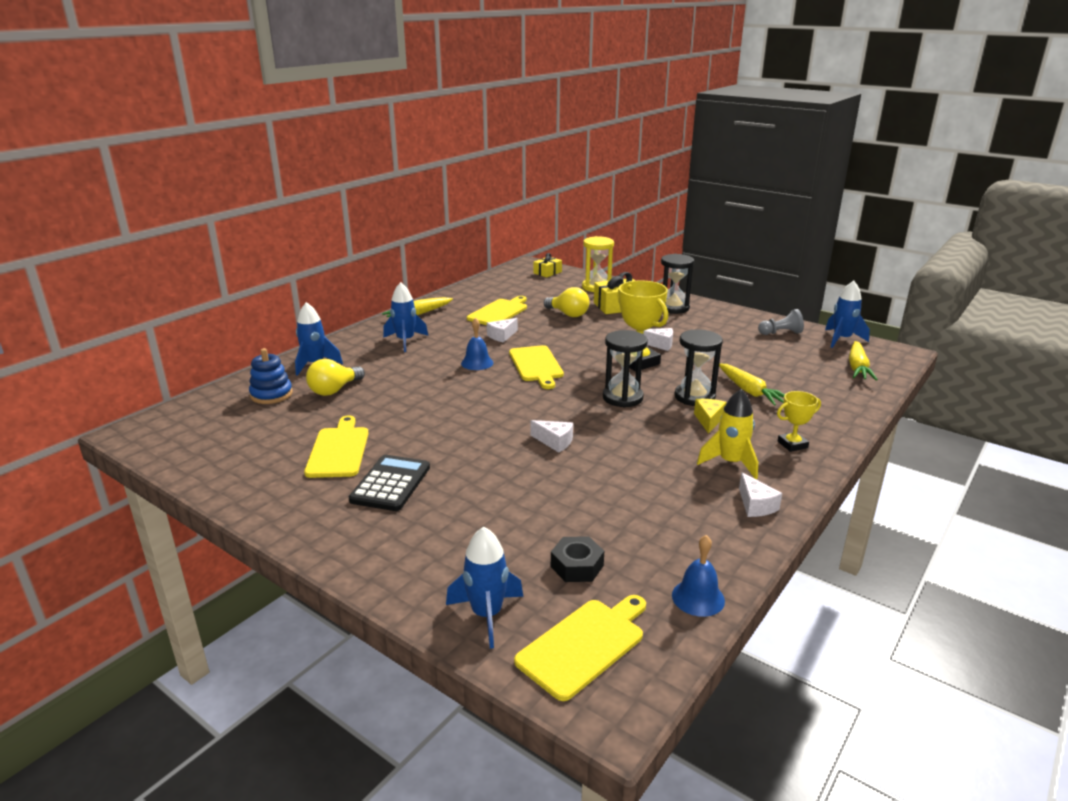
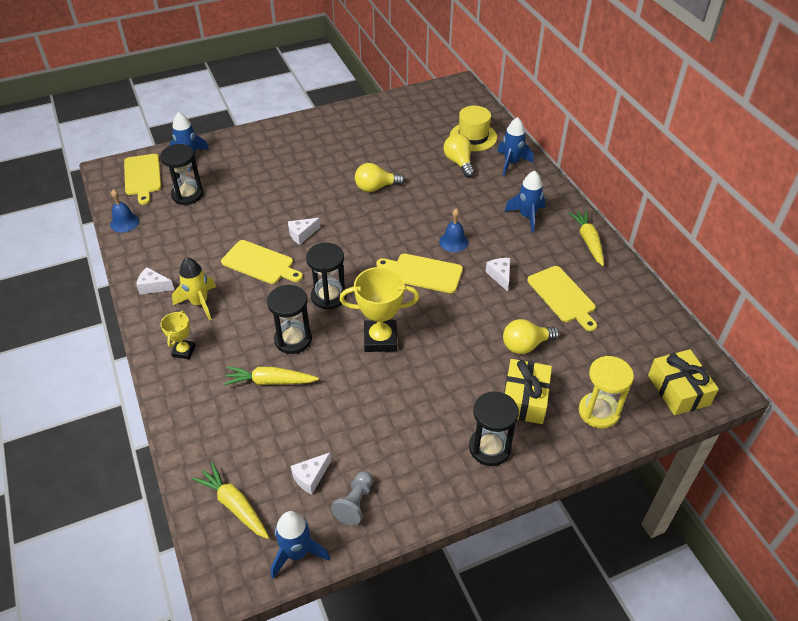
camera: 120 degrees right, 20 degrees up
(271, 394) = (473, 137): blue stacking toy -> yellow hat
(338, 450) = (374, 148): yellow cutting board -> yellow cutting board (260, 263)
(391, 484) = (319, 157): black calculator -> none
(424, 424) = (376, 187): none -> yellow light bulb
(547, 272) = (678, 390): yellow gift -> yellow gift, size x1.61
(577, 566) = (187, 195): black nut -> black hourglass
(659, 344) = (404, 376): white cheese -> white cheese (311, 477)
(708, 420) = (255, 326): yellow cheese -> none

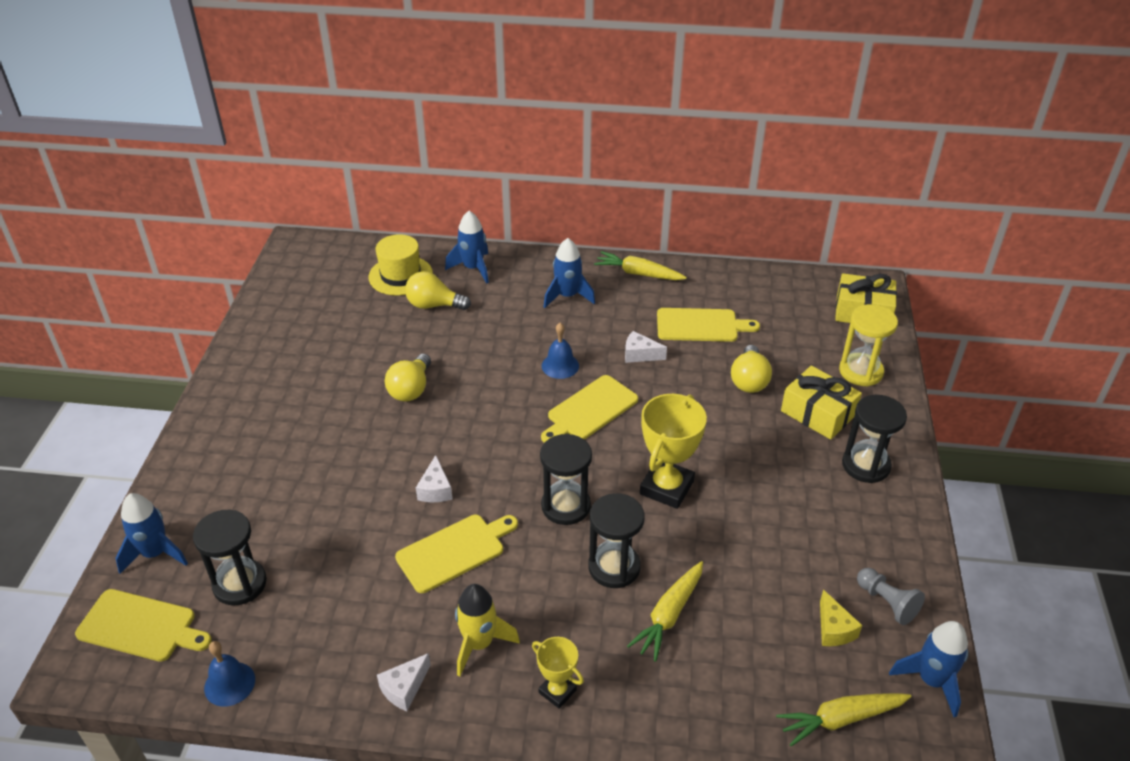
camera: 60 degrees left, 5 degrees down
(311, 477) = (834, 629): white cheese -> yellow cheese

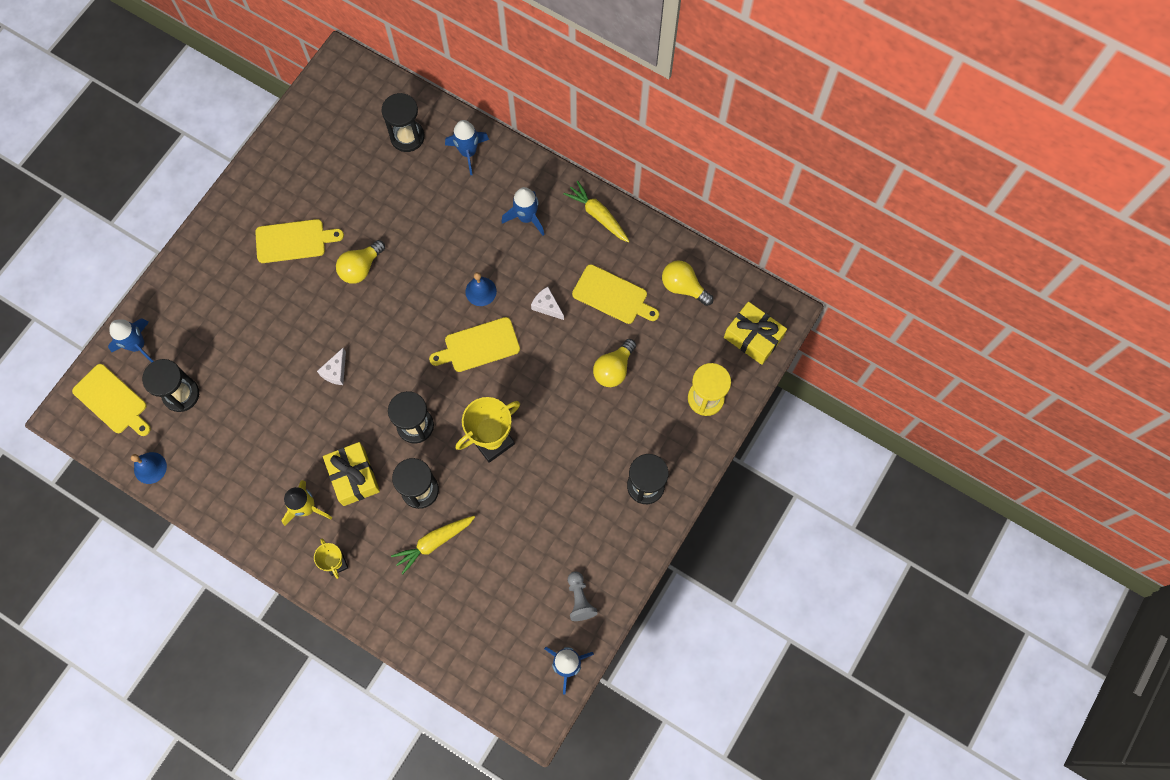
camera: 25 degrees right, 30 degrees up
(400, 275) = (407, 137): yellow hat -> black hourglass
(404, 688) = (248, 519): white cheese -> none
(434, 305) = (417, 183): yellow light bulb -> yellow light bulb (683, 287)
(454, 551) = (324, 430): yellow cutting board -> yellow cutting board (294, 241)
(818, 413) = (644, 423): yellow gift -> yellow gift (353, 477)
(834, 629) = (531, 601): yellow cheese -> none
(841, 719) = (493, 662): yellow carrot -> none

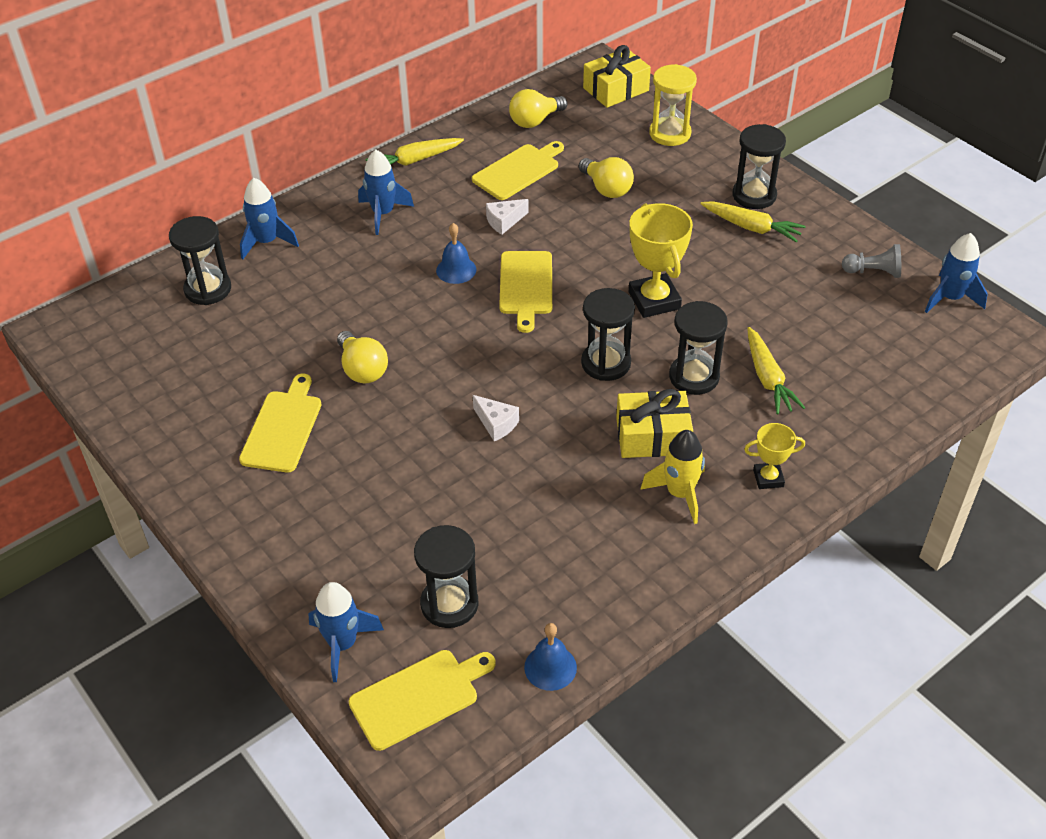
camera: 70 degrees left, 25 degrees down
(603, 493) = (751, 227): none -> yellow carrot

